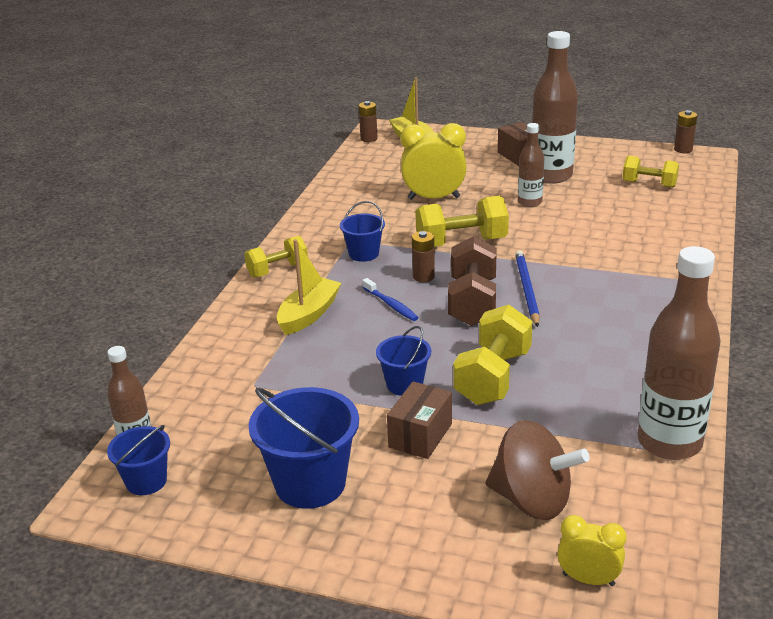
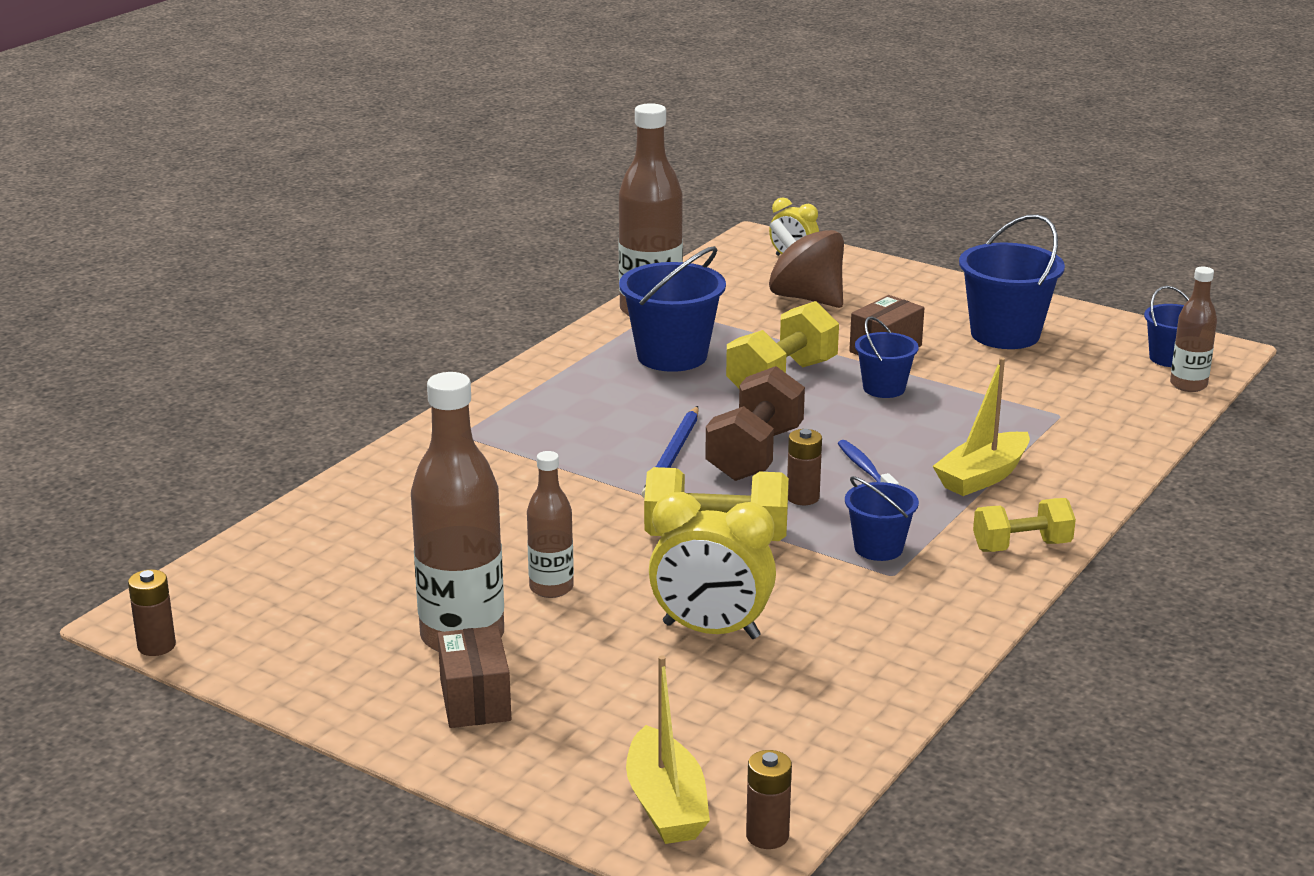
camera: 165 degrees left, 5 degrees down
(601, 385) = (672, 356): none -> blue bucket
(649, 184) = (317, 582): yellow dumbbell -> none

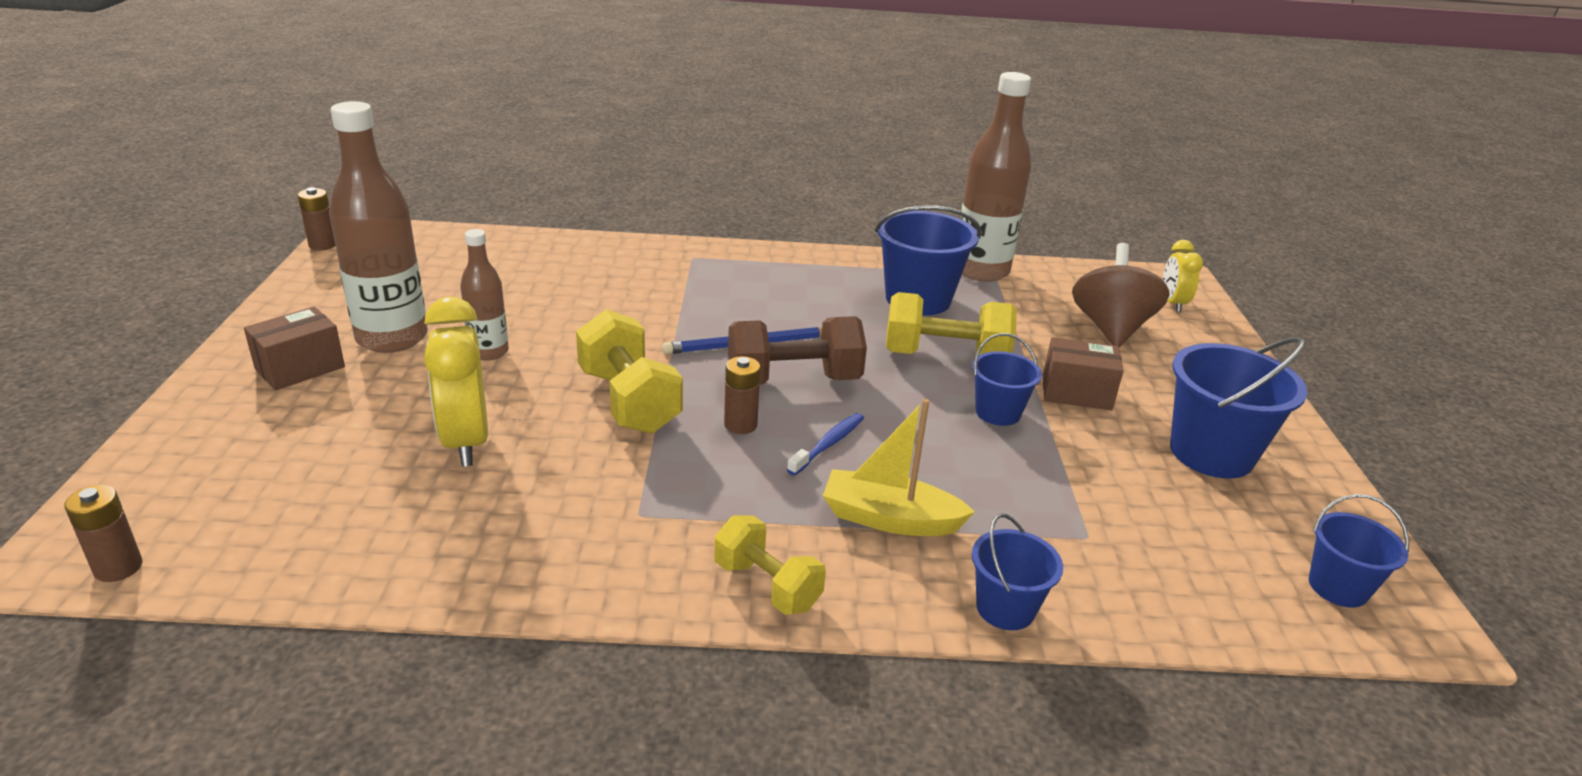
camera: 55 degrees right, 5 degrees up
(666, 805) = (162, 497): yellow boat -> none
(878, 548) = (684, 492): blue bucket -> blue bucket (1005, 608)
(1188, 385) = (1293, 621): brown bottle -> none

